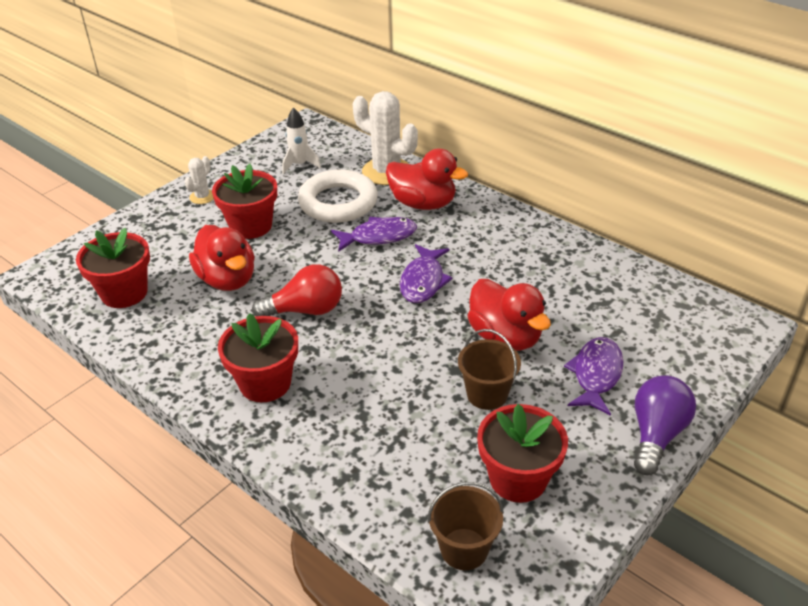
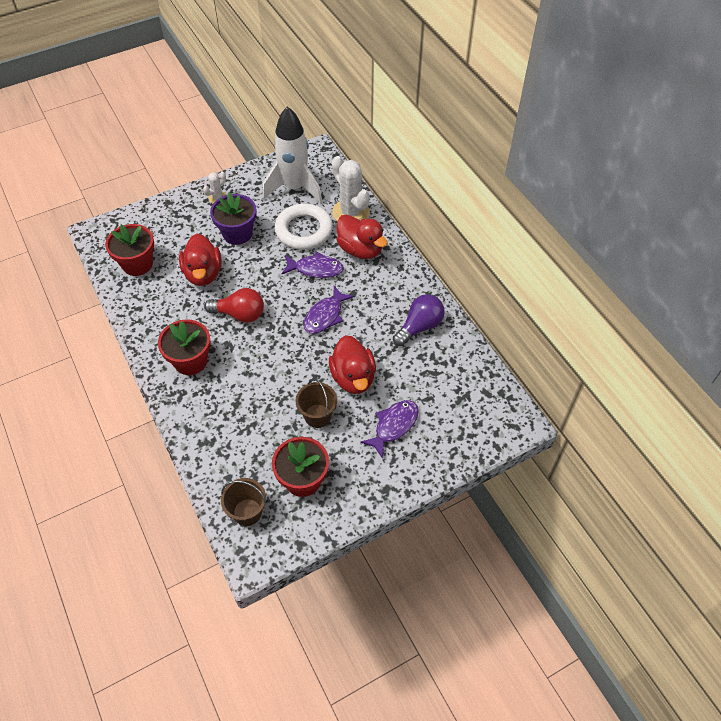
camera: 20 degrees right, 15 degrees up
(251, 226) = (237, 233): red flower pot -> purple flower pot
(300, 165) = (294, 188): white rocket -> white rocket, size x2.08
(656, 434) = (404, 481): purple light bulb -> purple light bulb (419, 327)

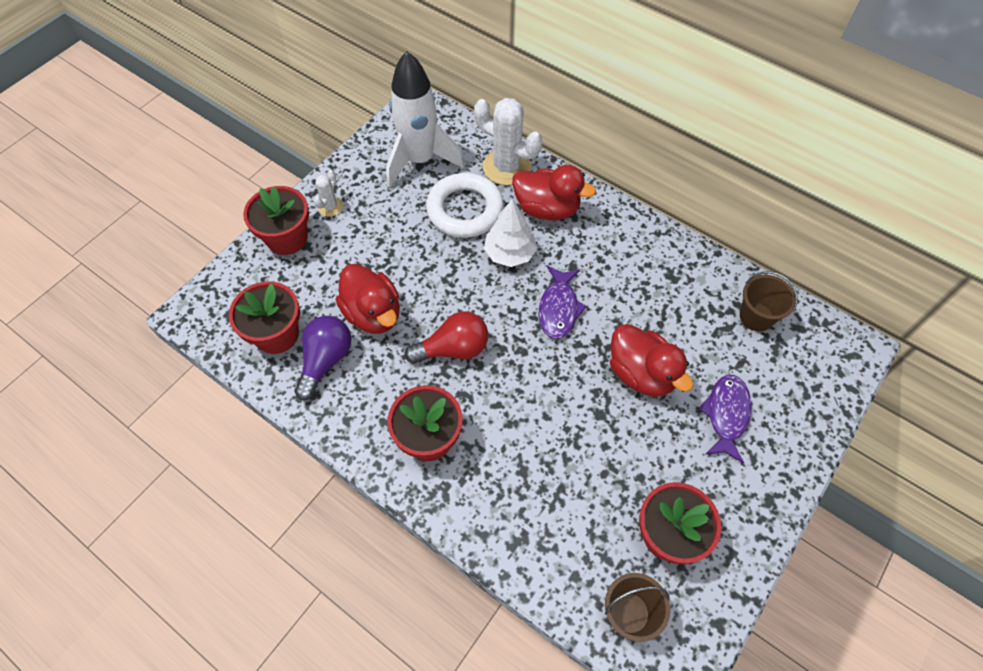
camera: 25 degrees left, 5 degrees up
(178, 208) = (287, 238): none -> red flower pot
(237, 233) = (384, 244): purple flower pot -> none
(315, 269) = (510, 253): purple fish -> white tree
(317, 416) = (631, 442): brown bucket -> brown bucket (756, 316)
(419, 327) = (675, 278): purple light bulb -> purple light bulb (326, 360)

